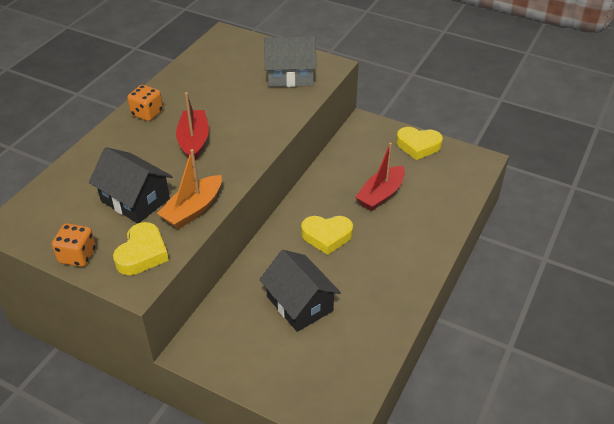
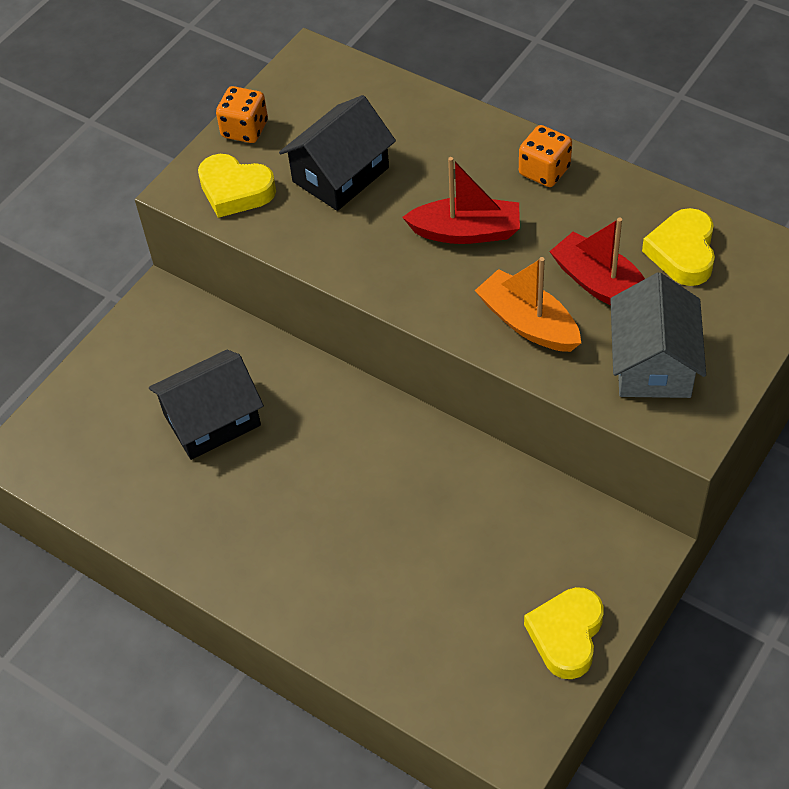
camera: 100 degrees right, 10 degrees up
(193, 210) = (310, 238): orange boat -> orange boat (528, 323)
(327, 236) = (341, 462): yellow heart -> yellow heart (682, 252)
(381, 195) = (430, 552): red boat -> red boat (601, 285)

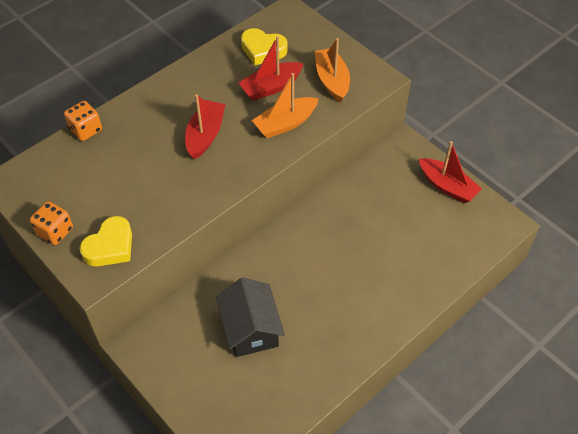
camera: 80 degrees left, 0 degrees up
(340, 175) = (126, 186): black house -> none
(544, 171) = (175, 90): orange dice -> orange dice (86, 130)
(566, 635) = (447, 186): yellow heart -> red boat
(653, 363) = (332, 80): grey house -> orange boat

